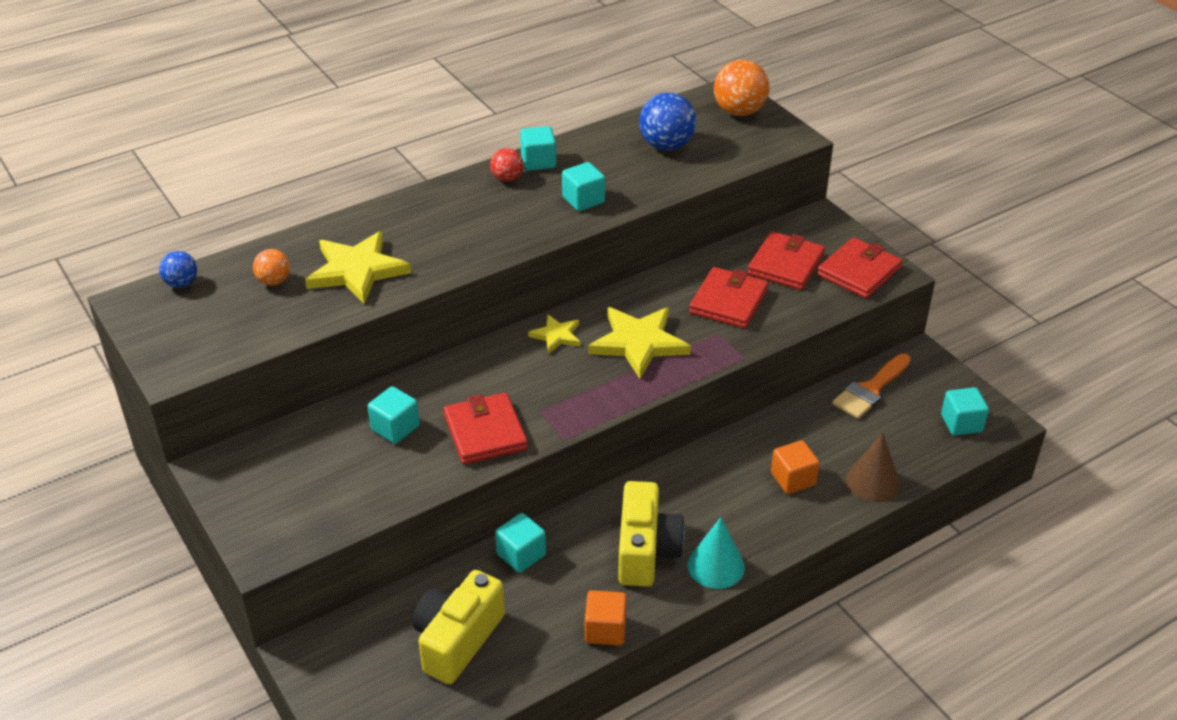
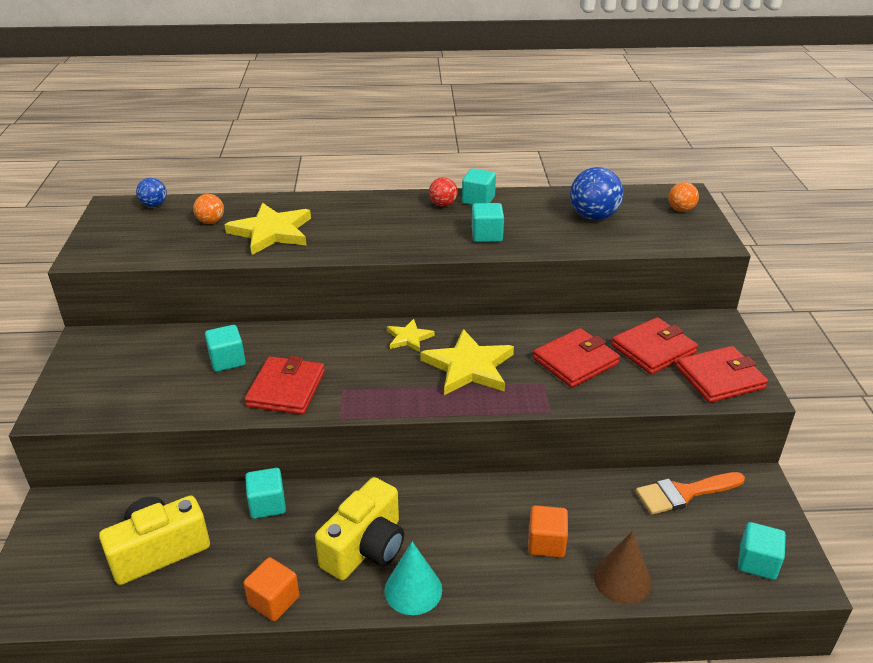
camera: 30 degrees right, 5 degrees down
(739, 112) = (681, 210): orange ball -> orange ball, size x0.57

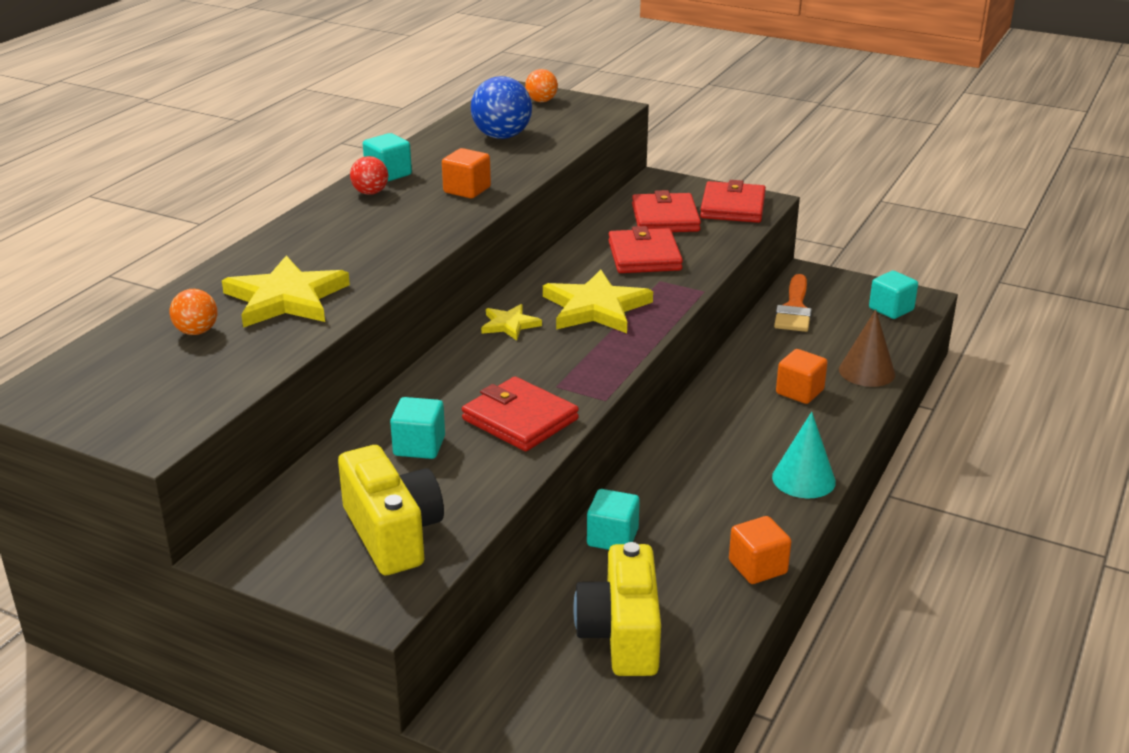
camera: 60 degrees left, 5 degrees down
(154, 205) = (79, 363): blue ball -> none
(366, 548) = (729, 491): yellow camera -> yellow camera (392, 533)
(487, 235) = (467, 190): turquoise cube -> orange cube

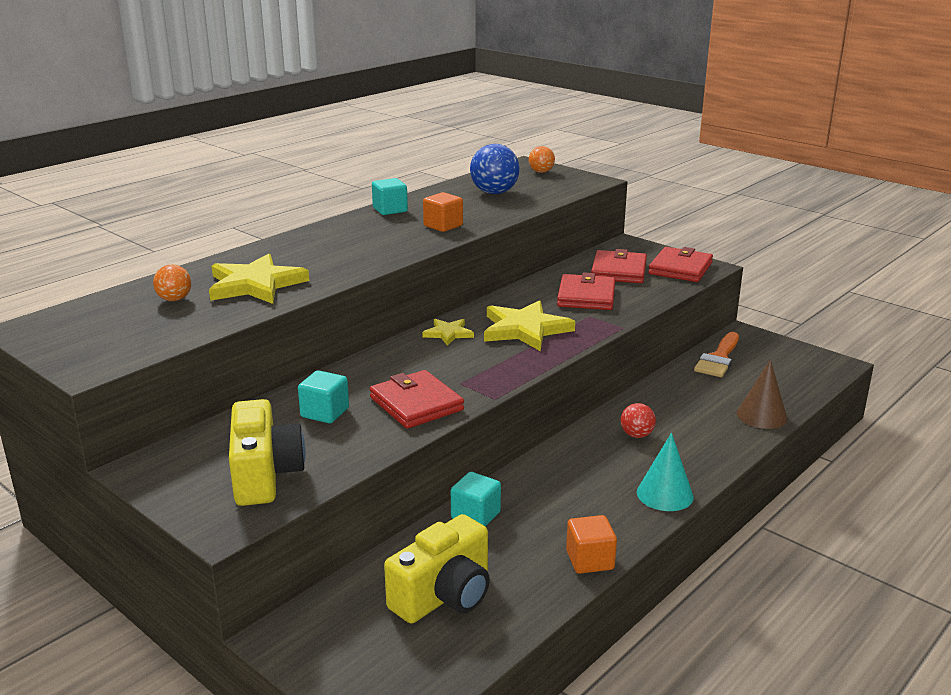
camera: 15 degrees right, 5 degrees down
(370, 193) = (368, 221): red ball -> red ball (636, 435)
(622, 634) = (444, 595): yellow camera -> yellow camera turned 150 degrees counterclockwise
(799, 392) = (693, 424): orange cube -> none
(891, 309) = (806, 369): turquoise cube -> none

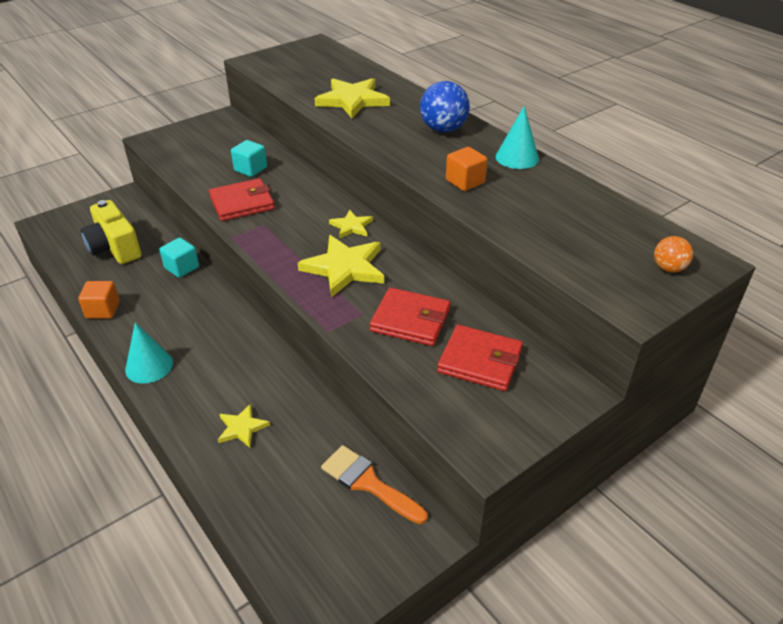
camera: 100 degrees right, 15 degrees up
(174, 299) = (338, 77): orange ball -> none
(265, 475) = (191, 150): yellow camera -> none
(390, 210) = (517, 157): turquoise cube -> turquoise cone
(494, 193) = (574, 222): blue ball -> blue ball (443, 129)
(636, 435) = (240, 370): red ball -> none
(680, 268) = (481, 422): red wallet -> none
(707, 421) = (242, 428): none -> yellow star
(761, 415) = (232, 477): brown cone -> none

